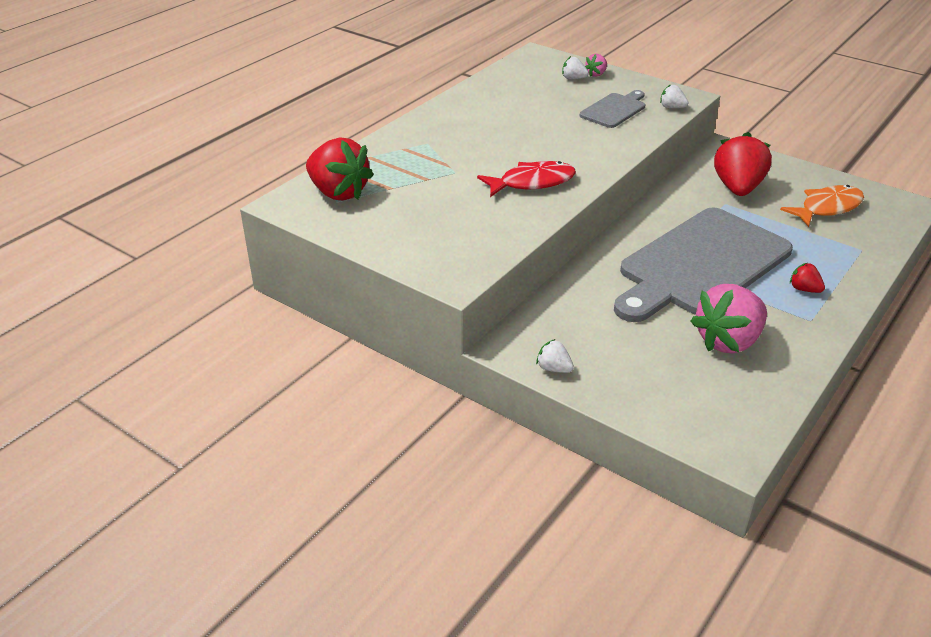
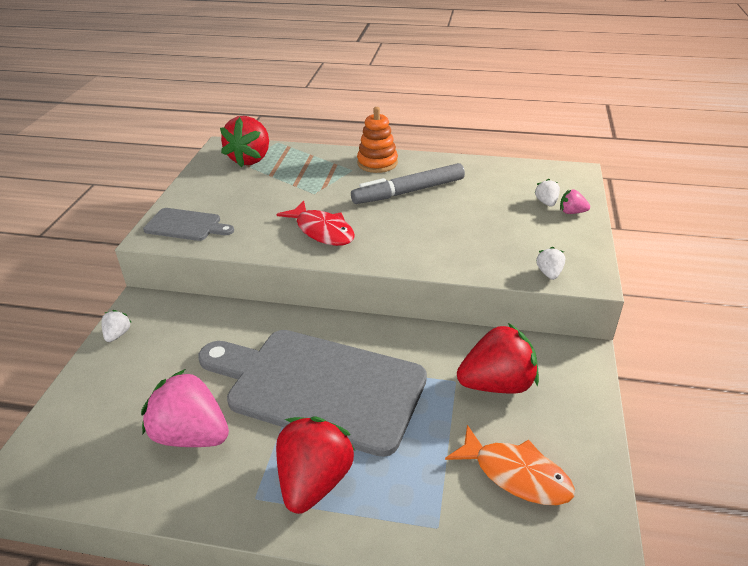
camera: 65 degrees right, 0 degrees up
(428, 128) = (377, 163): none -> orange stacking toy
(500, 127) = (408, 192): none -> grey marker
(614, 110) = (504, 240): grey cutting board -> grey cutting board (186, 225)
(804, 289) = (314, 481): red strawberry -> red strawberry, size x2.22

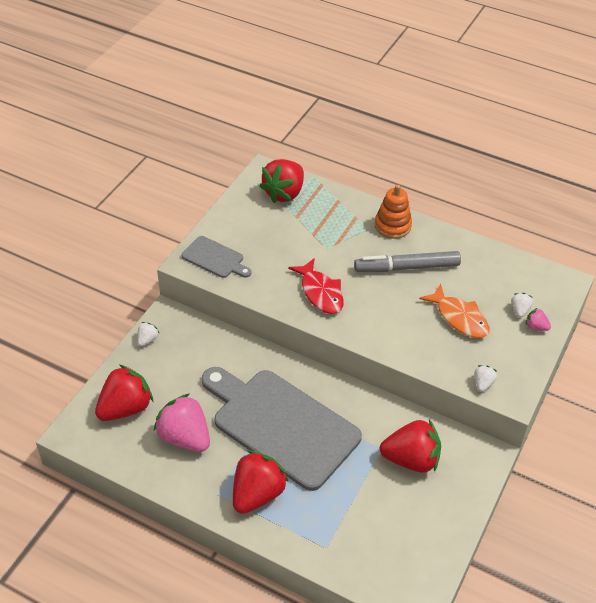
camera: 15 degrees right, 10 degrees up
(98, 420) = (125, 408): none -> red strawberry
(516, 474) = (393, 529): orange fish -> orange fish (459, 318)

